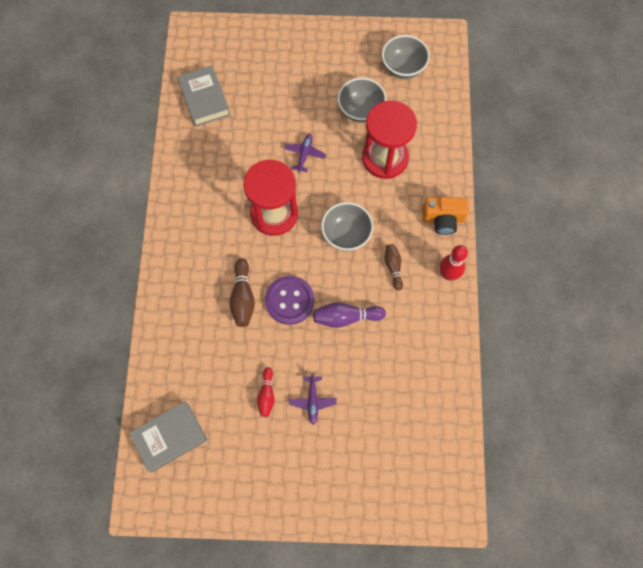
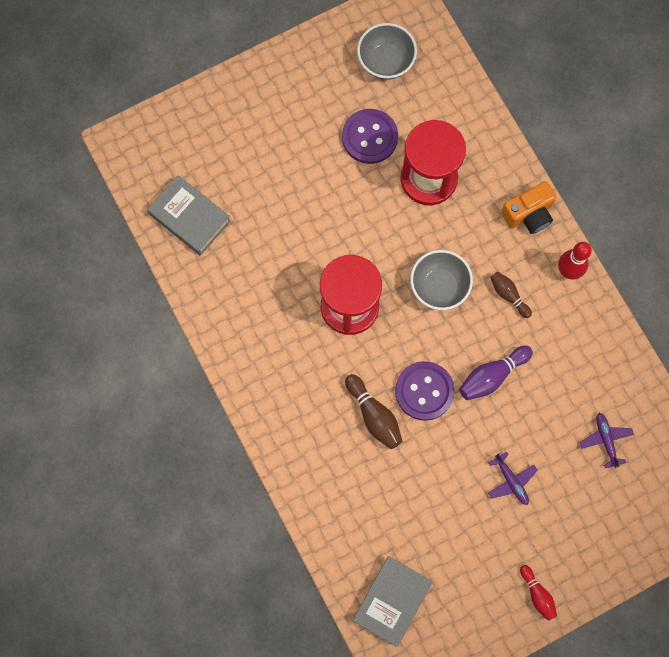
camera: 30 degrees left, 5 degrees up
(266, 394) = (461, 501): red bowling pin -> red bowling pin (537, 594)
(304, 154) = (340, 221): purple plane -> purple plane (606, 440)
(360, 110) = (369, 137): grey bowl -> purple button

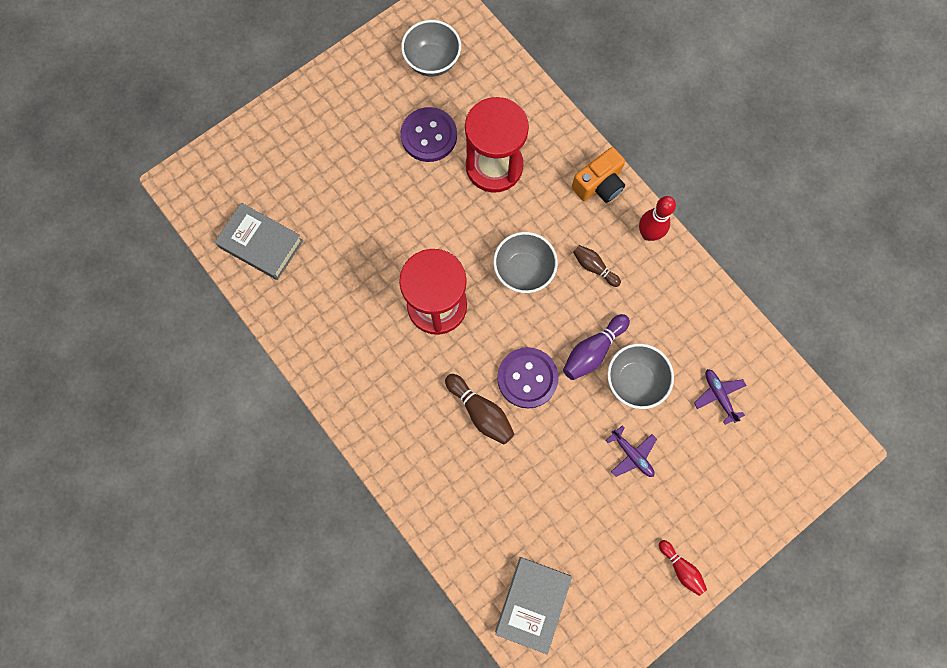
camera: 10 degrees left, 0 degrees up
(527, 411) = (634, 380): none -> grey bowl

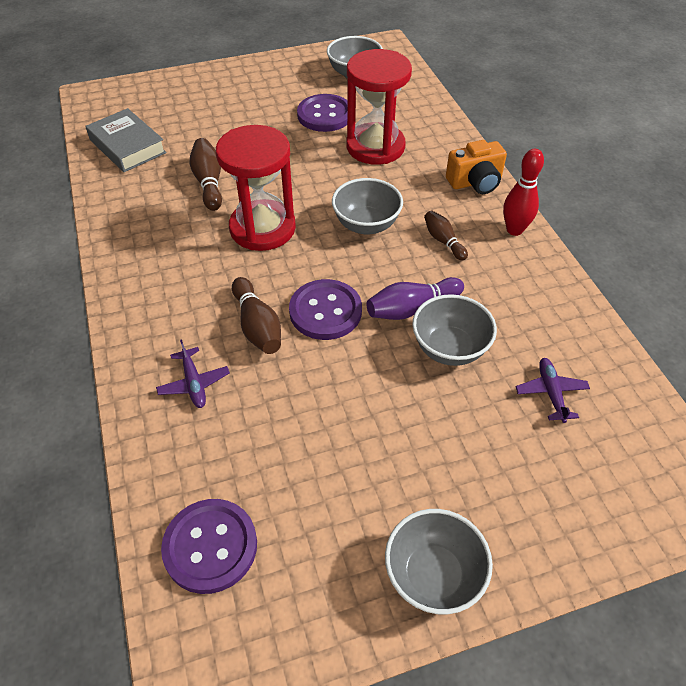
camera: 20 degrees right, 25 degrees down
(363, 266) = (209, 182): none -> brown bowling pin
(532, 603) = (210, 546): grey book -> purple button
(632, 454) = (417, 420): purple plane -> purple plane (194, 383)
(681, 568) = (433, 575): red bowling pin -> grey bowl

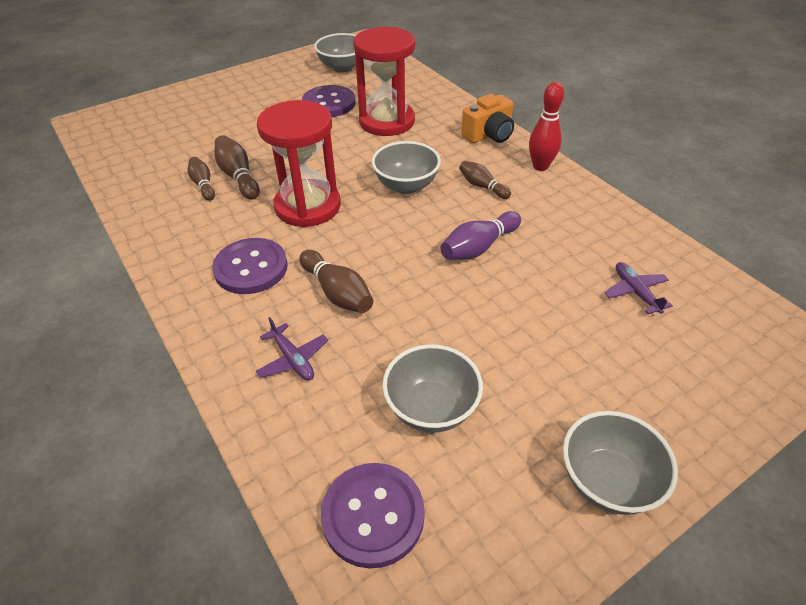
camera: 15 degrees left, 5 degrees down
(127, 146) = (142, 159): grey book -> none
(174, 185) = (203, 185): none -> brown bowling pin
(325, 311) = (399, 266): purple button -> purple button (251, 268)
(449, 348) = (529, 274): grey bowl -> grey bowl (431, 408)

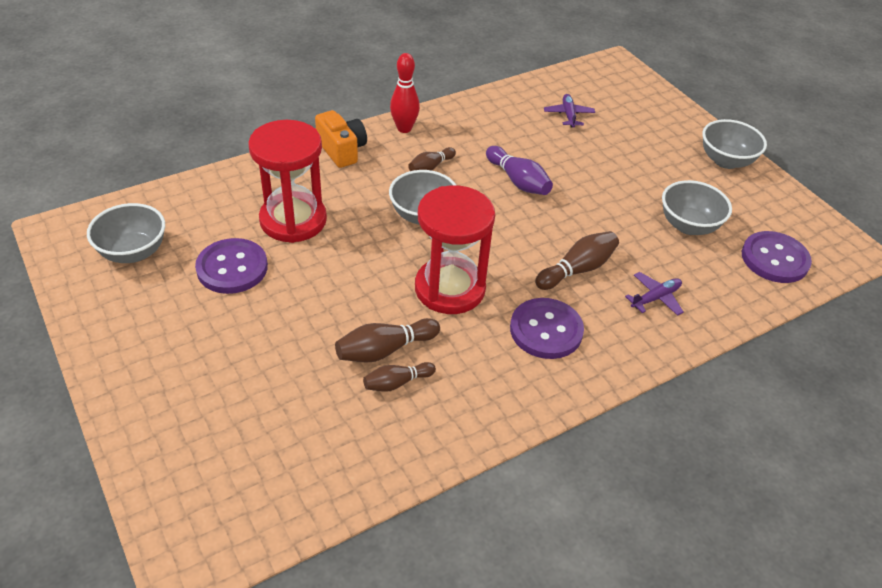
camera: 90 degrees left, 0 degrees up
(635, 292) = (568, 115): purple plane -> purple plane turned 105 degrees clockwise

